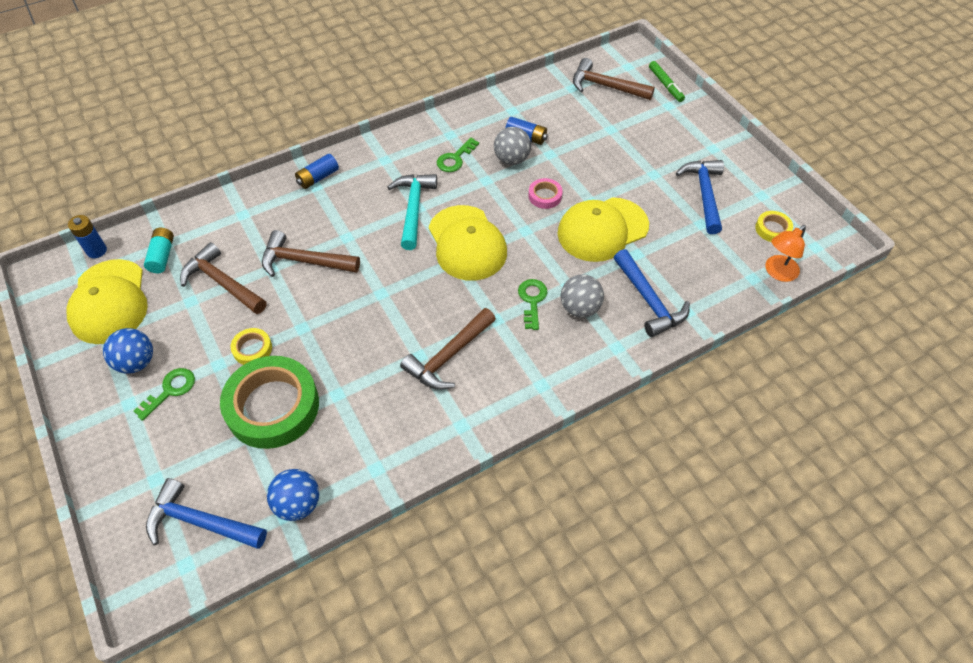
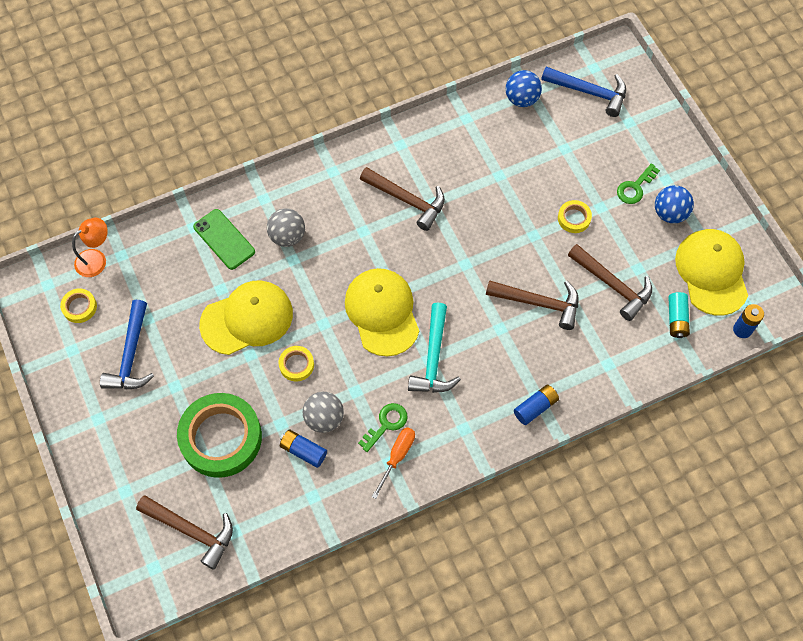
camera: 175 degrees left, 10 degrees up
(273, 406) = (549, 169): green tape -> green tape (221, 438)
(443, 138) = (397, 456): none -> orange screwdriver
(448, 356) = (407, 200): brown hammer -> brown hammer turned 75 degrees clockwise
(532, 300) = (328, 247): green key -> none
(545, 196) = (296, 365): pink tape -> yellow tape
(648, 300) = (224, 239): blue hammer -> green phone
(665, 85) = (117, 527): green marker -> none

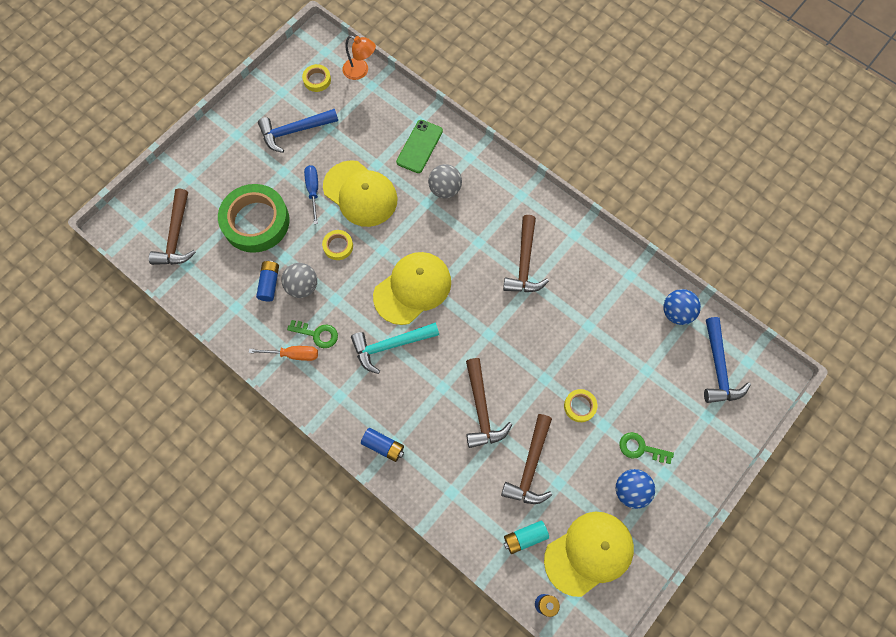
camera: 65 degrees right, 5 degrees up
(216, 364) = (313, 190): none -> blue screwdriver

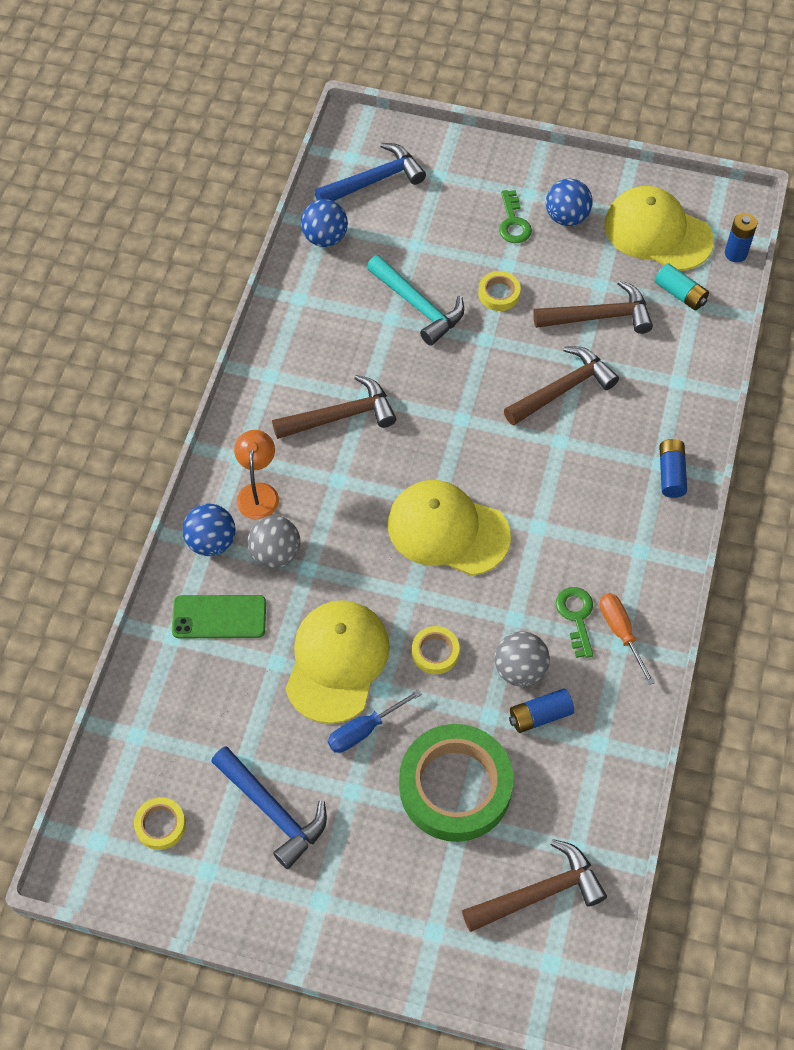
camera: 115 degrees left, 10 degrees down
(360, 71) = (116, 765): orange lamp -> orange lamp (258, 492)
(390, 345) = (540, 522): turquoise hammer -> turquoise hammer (418, 306)
(469, 159) = (211, 542): none -> blue ball

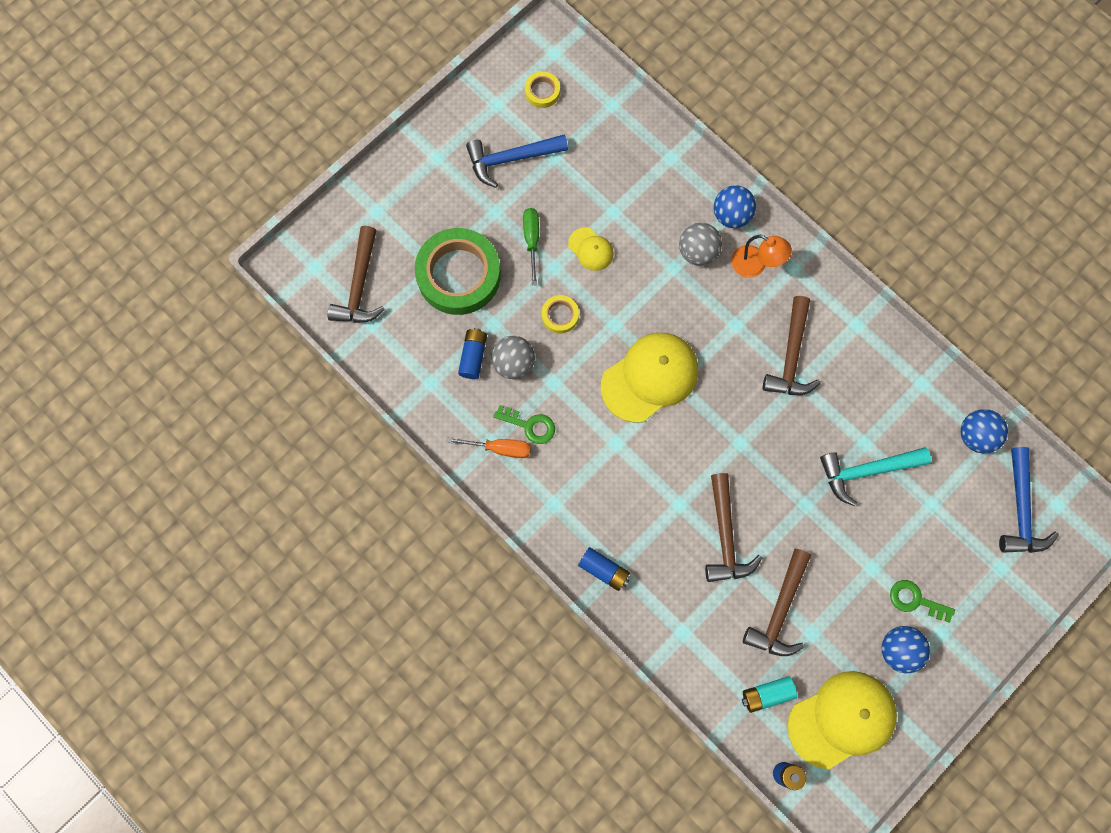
camera: 120 degrees right, 15 degrees up
(219, 617) = (669, 192): green phone -> none
(337, 662) = (591, 249): yellow cap -> yellow cap, size x0.49
(364, 730) = (531, 240): blue screwdriver -> green screwdriver
(499, 294) = (845, 542): yellow tape -> none

